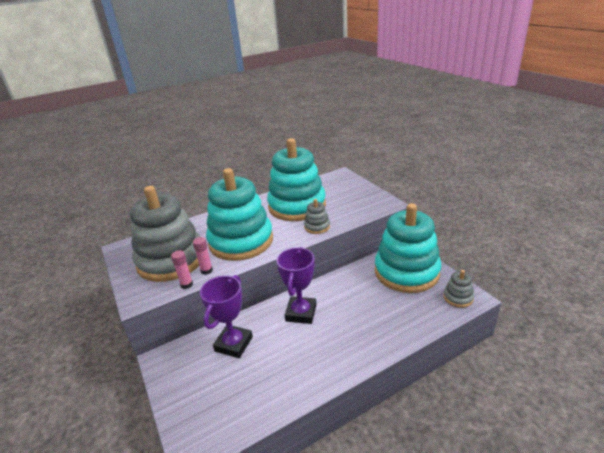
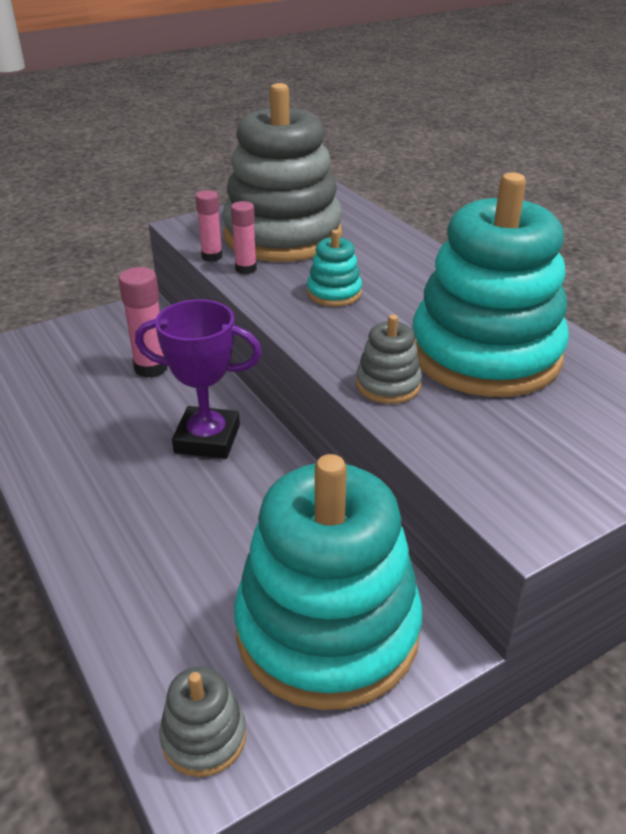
camera: 85 degrees right, 5 degrees up
(233, 344) = (151, 368): purple trophy -> pink glue stick
(241, 241) = (334, 293): turquoise stacking toy -> turquoise stacking toy, size x0.41

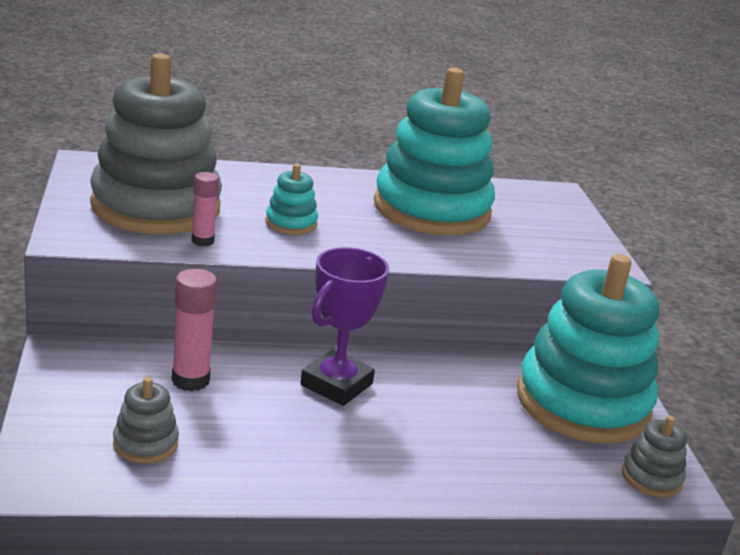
camera: 70 degrees left, 10 degrees down
(212, 256) = (156, 247): pink glue stick -> none
(388, 385) = (443, 251): grey stacking toy -> grey stacking toy (145, 443)

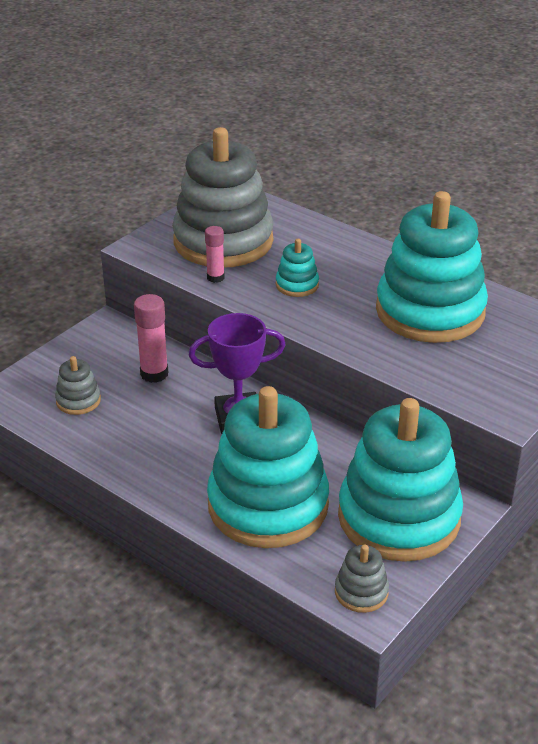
camera: 50 degrees right, 10 degrees up
(478, 447) = (268, 505): none -> turquoise stacking toy

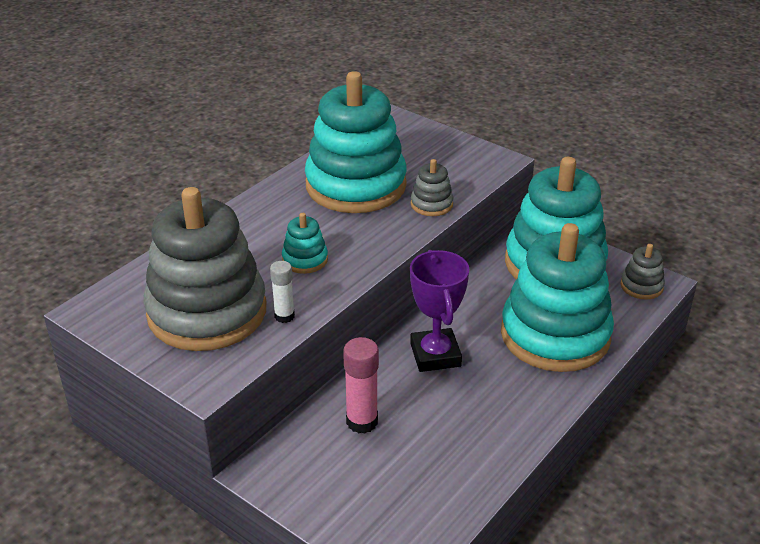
camera: 90 degrees left, 0 degrees up
(78, 400) = (412, 484): grey stacking toy -> grey stacking toy (431, 204)
(215, 277) = (284, 316): pink glue stick -> white glue stick

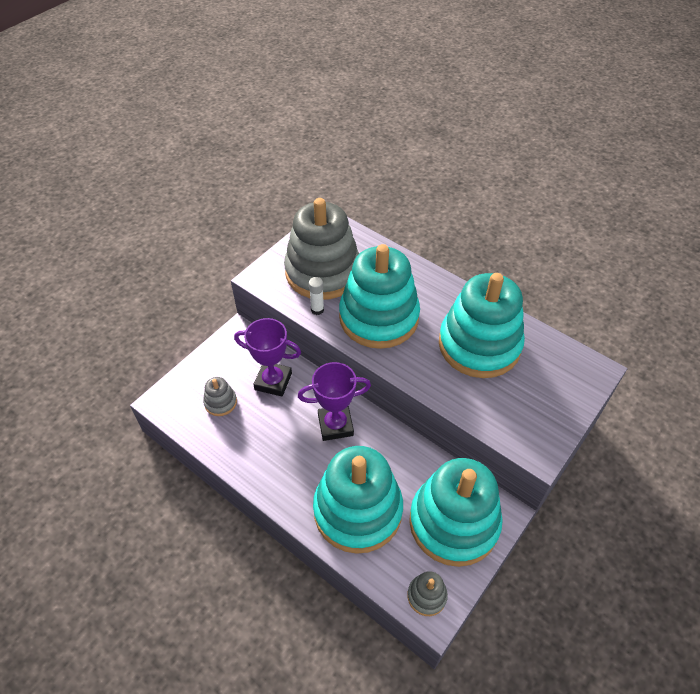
camera: 90 degrees right, 15 degrees up
(305, 260) = (379, 317): turquoise stacking toy -> turquoise stacking toy, size x2.43
(362, 421) = (273, 381): pink glue stick -> purple trophy
(431, 204) = (458, 396): grey stacking toy -> grey stacking toy (220, 402)

